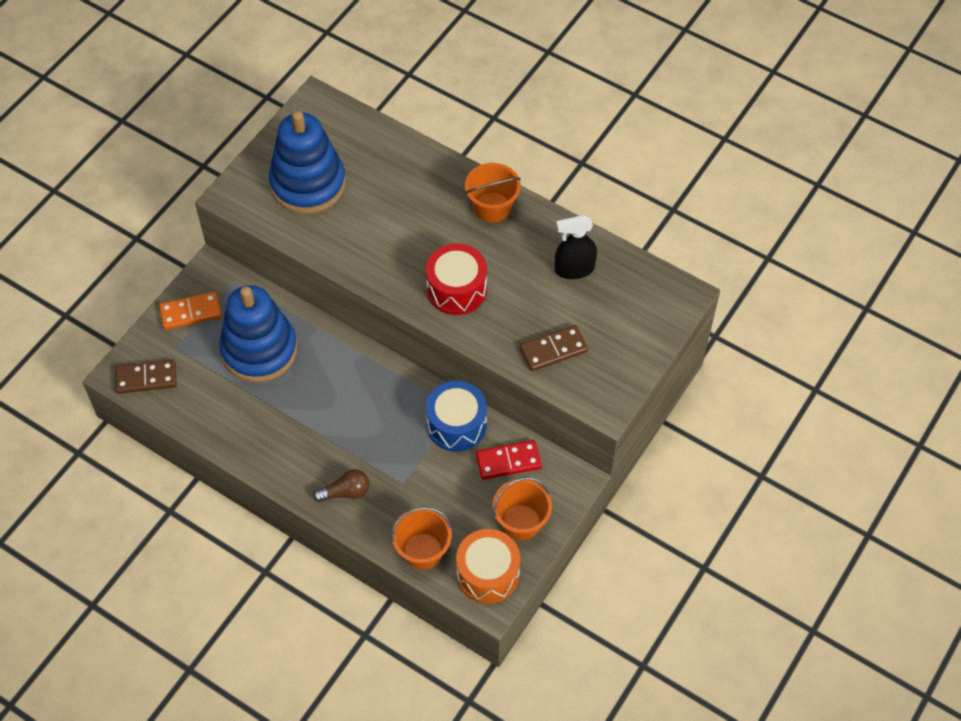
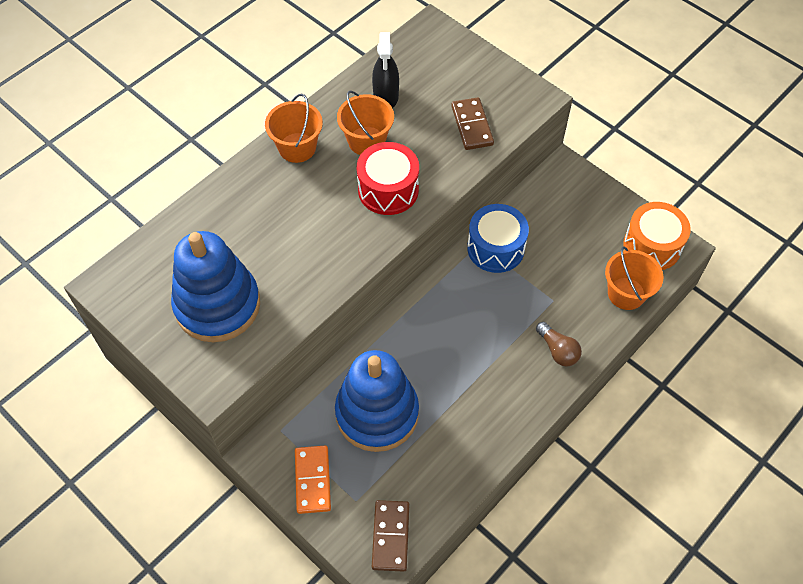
camera: 80 degrees left, 0 degrees up
(345, 492) = (557, 350): brown light bulb -> brown light bulb turned 150 degrees clockwise
(508, 461) = (540, 213): red domino -> none
(521, 522) = (602, 213): orange bucket -> orange bucket (366, 141)

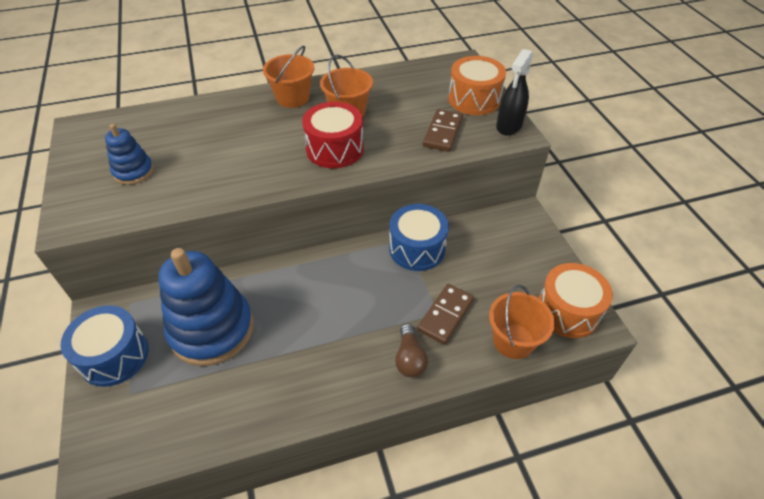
camera: 30 degrees right, 10 degrees down
(217, 305) = (133, 171): blue stacking toy -> blue stacking toy, size x0.50
(312, 480) = (114, 356): orange domino -> blue drum
(386, 97) = (389, 91): black spray bottle -> black spray bottle (509, 126)
(391, 536) = (127, 444): brown domino -> brown domino (446, 315)
(473, 72) = (474, 99): none -> orange drum

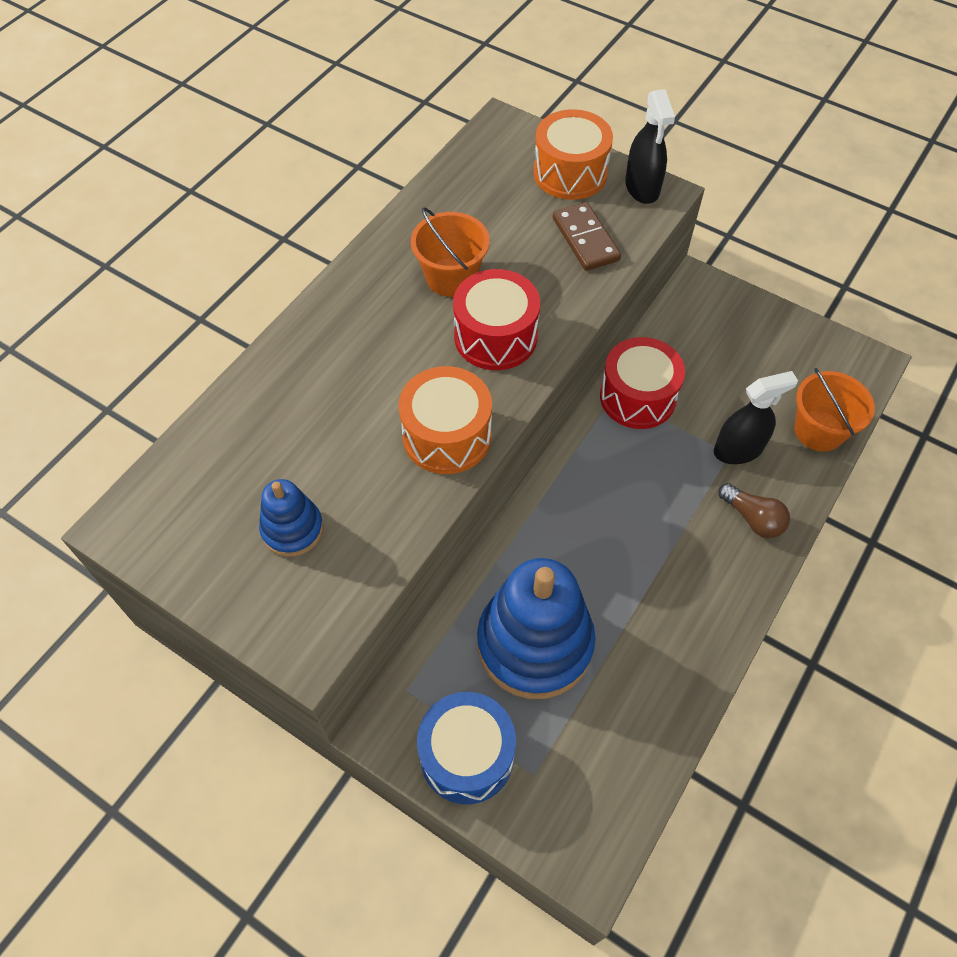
camera: 40 degrees left, 10 degrees up
(293, 98) = (359, 298): orange bucket -> none
(417, 248) = (637, 397): blue drum -> red drum
(446, 315) = (738, 449): brown domino -> black spray bottle
(567, 311) = (833, 365): orange drum -> orange drum (447, 435)

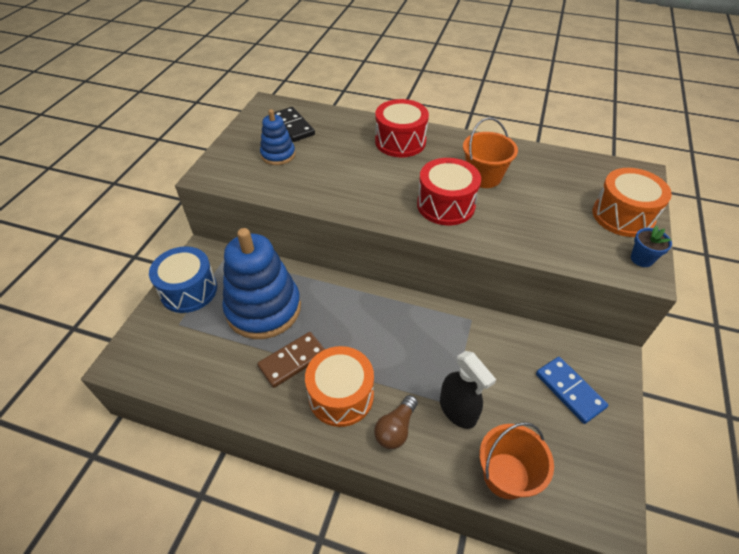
camera: 75 degrees right, 10 degrees down
(216, 493) = (293, 126): none -> black domino
(447, 435) = (358, 198): orange drum -> orange drum (341, 395)
(585, 239) = (562, 235): brown domino -> brown domino (293, 361)
(637, 397) = (476, 334): red drum -> red drum (400, 141)
(642, 188) = (641, 259): black spray bottle -> blue flower pot
(730, 338) = (569, 390): none -> blue domino

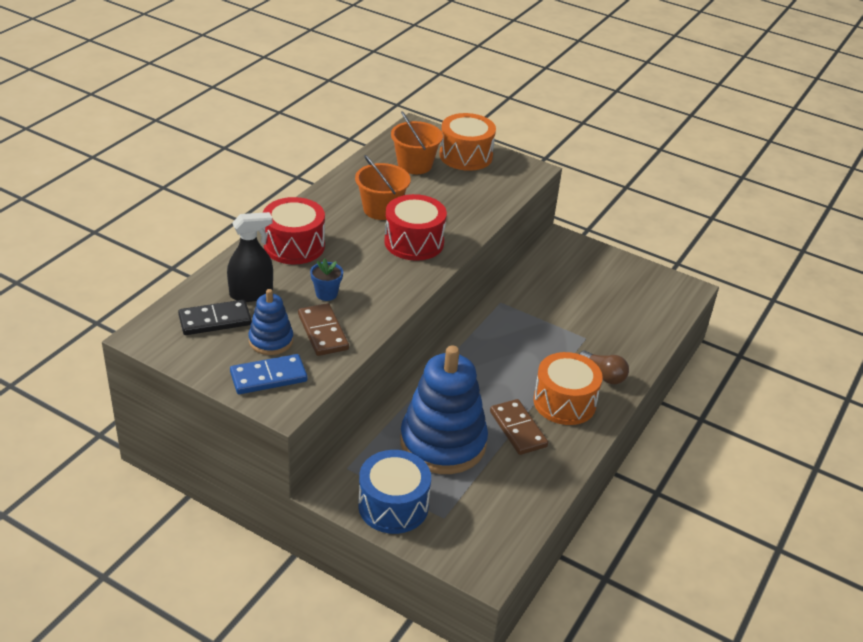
camera: 80 degrees left, 10 degrees down
(296, 177) = (322, 332): none -> brown domino
(458, 410) = (592, 336): black spray bottle -> black spray bottle (251, 293)
(506, 475) = (651, 326): orange bucket -> orange bucket (415, 165)
(569, 390) = (586, 272): blue domino -> blue domino (268, 377)
(641, 259) = (517, 166): blue flower pot -> blue flower pot (326, 294)

